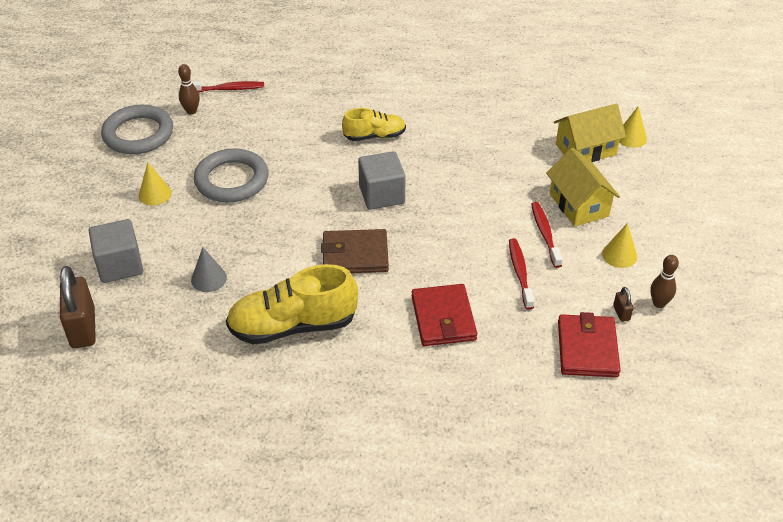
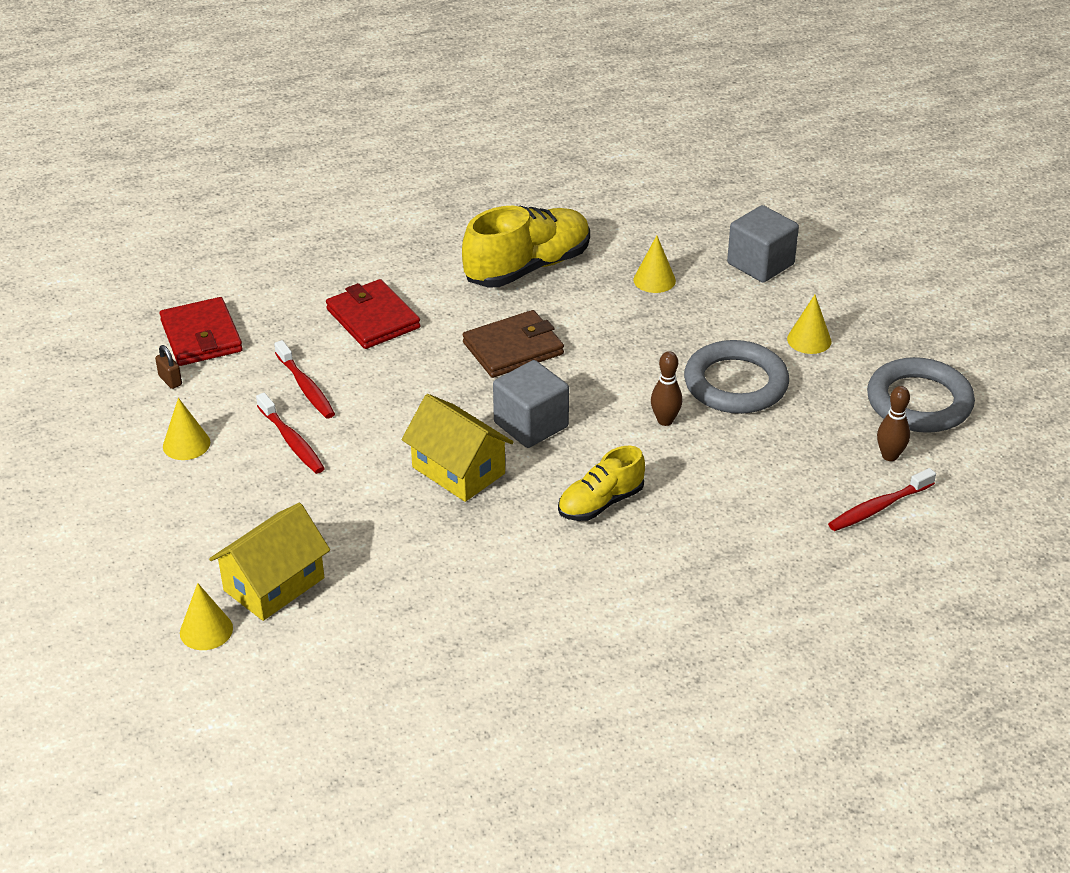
camera: 155 degrees right, 5 degrees down
(83, 328) = (732, 209): brown padlock -> none
(209, 278) = (654, 280): grey cone -> yellow cone
(579, 205) = (258, 493): yellow house -> yellow house (458, 470)
(659, 303) = (126, 403): brown bowling pin -> brown bowling pin (665, 420)

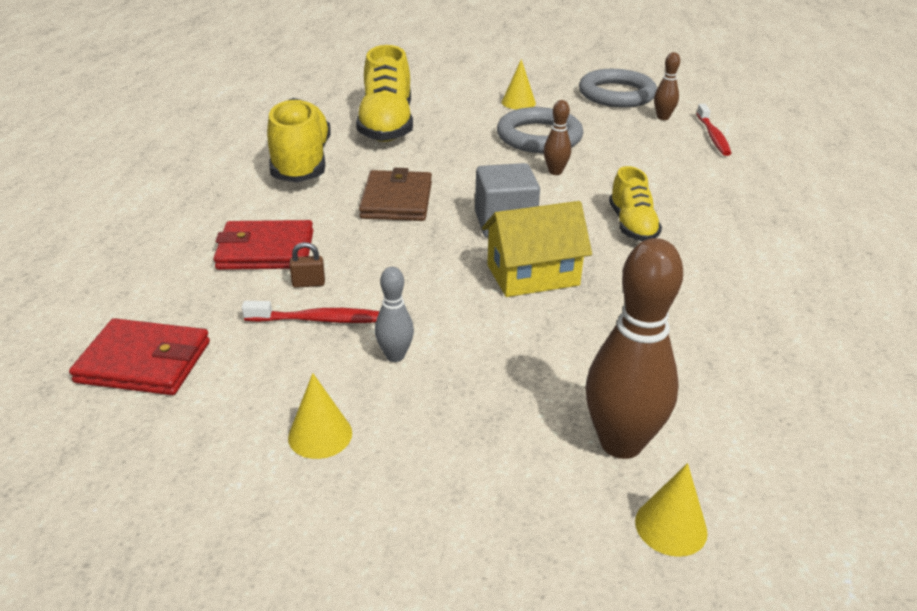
camera: 60 degrees left, 5 degrees down
(170, 380) = (190, 411): brown padlock -> brown padlock (308, 283)
(274, 584) = (621, 443): yellow house -> brown bowling pin
(292, 441) = (395, 356): red toothbrush -> grey bowling pin
(654, 280) = (386, 125): yellow cone -> yellow shoe
(760, 264) = (418, 91): grey cube -> none

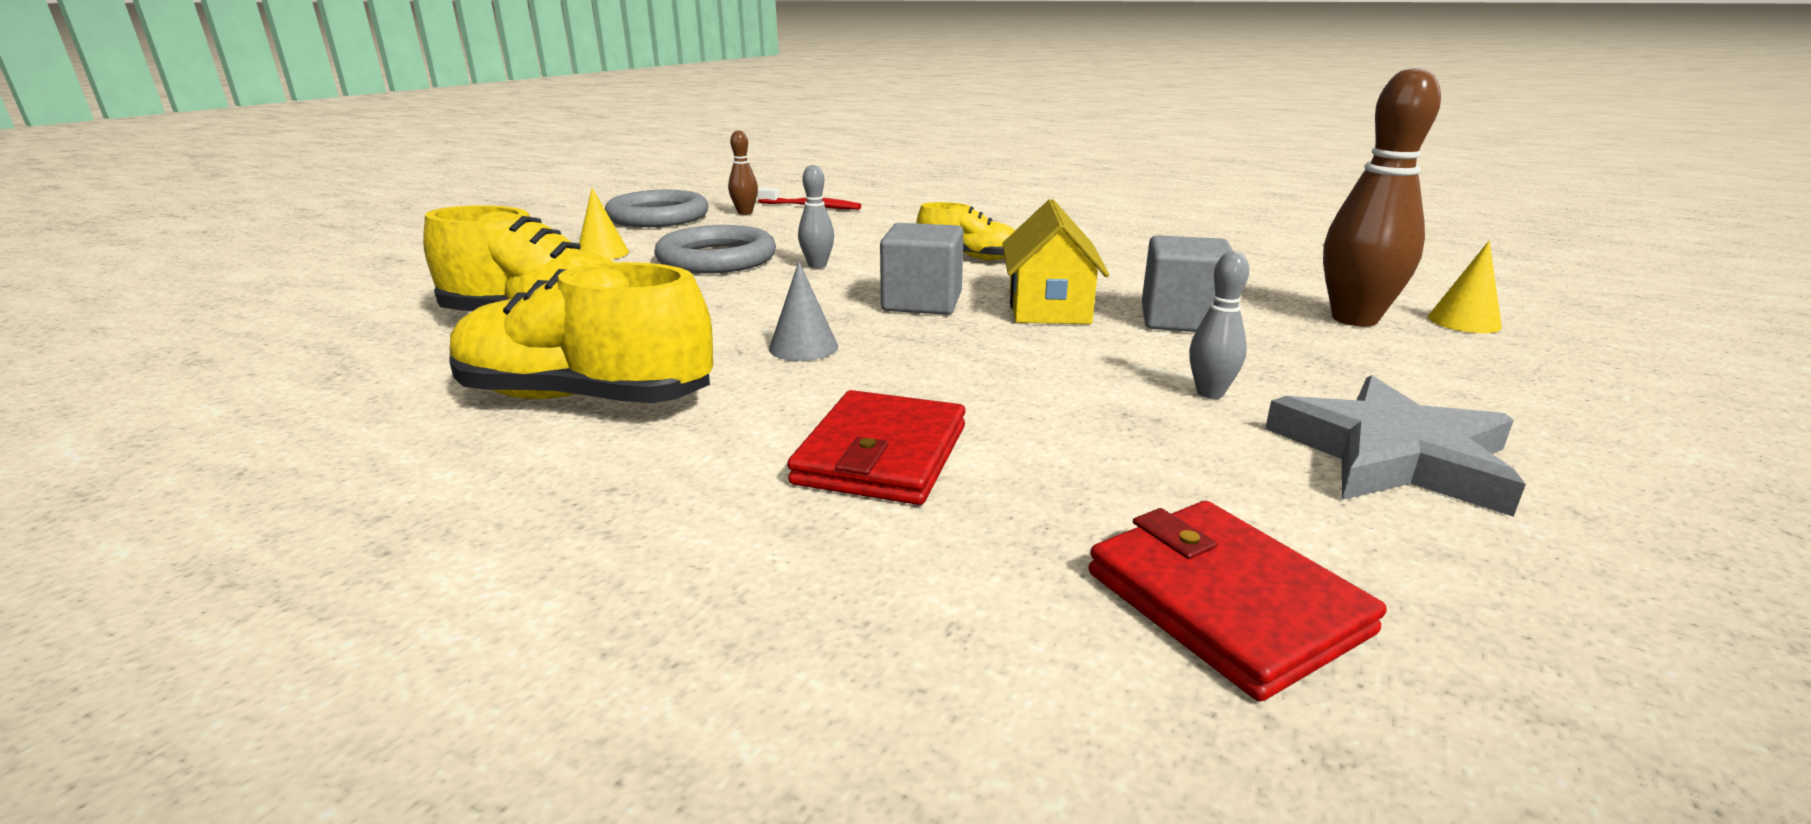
camera: 70 degrees left, 10 degrees down
(144, 362) = (1225, 602): red wallet -> red wallet turned 60 degrees counterclockwise
(308, 283) = (1009, 429): brown padlock -> none
(319, 320) = (1115, 431): red toothbrush -> none
(320, 435) = (1392, 456): yellow cone -> grey star
(396, 200) = (803, 347): brown wallet -> grey cone
(546, 339) = (1181, 319): none -> grey cube
(555, 172) = (817, 265): brown bowling pin -> grey bowling pin

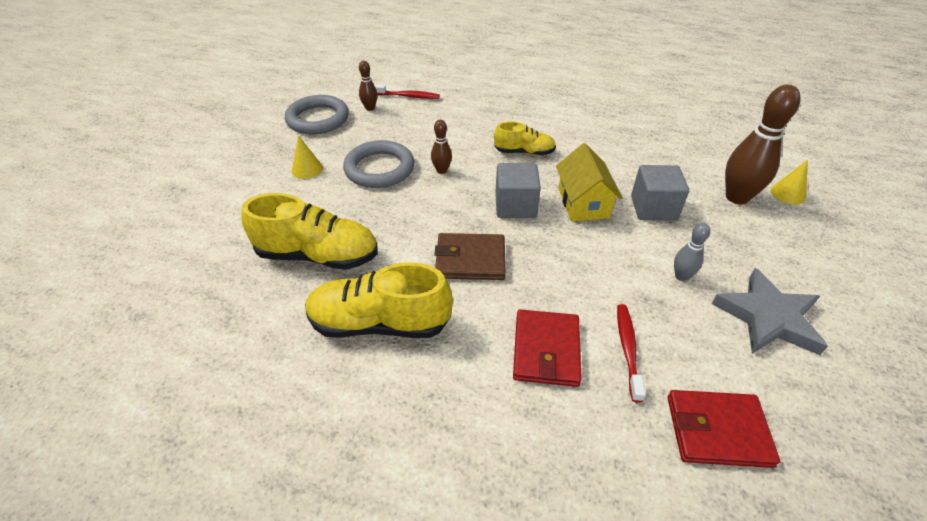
camera: 10 degrees left, 20 degrees up
(803, 347) = (470, 260): grey cone -> brown wallet
(817, 265) = (441, 170): grey bowling pin -> brown bowling pin
(1056, 469) = (628, 349): none -> red toothbrush
(1225, 602) = (717, 430): red wallet -> red wallet turned 45 degrees counterclockwise

